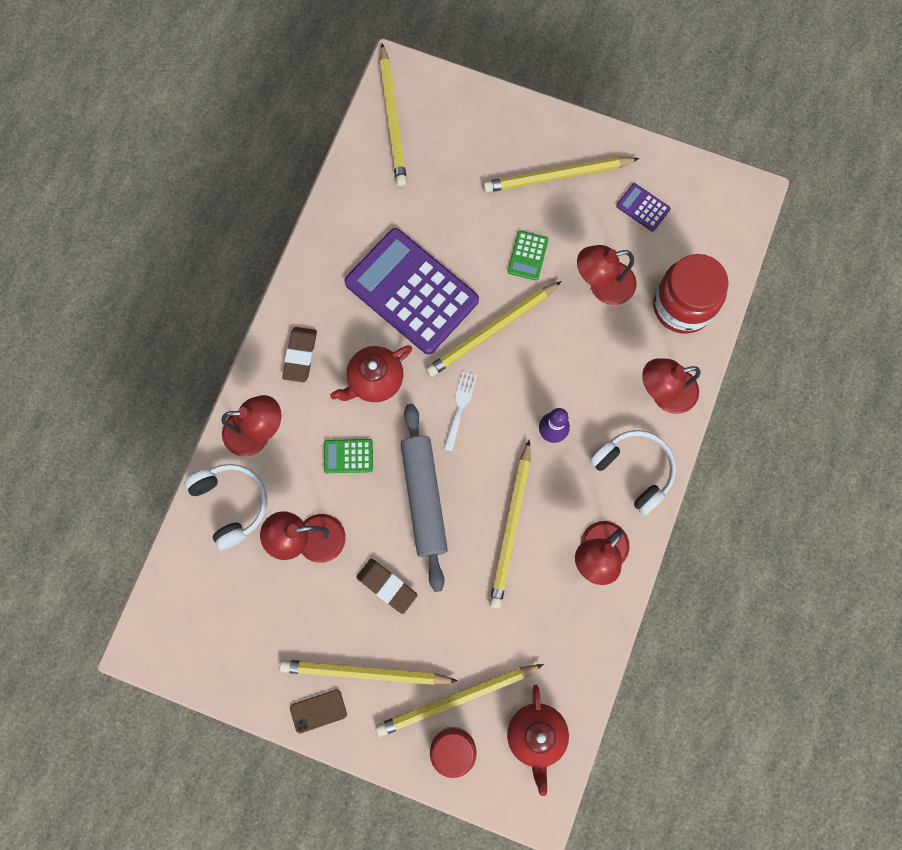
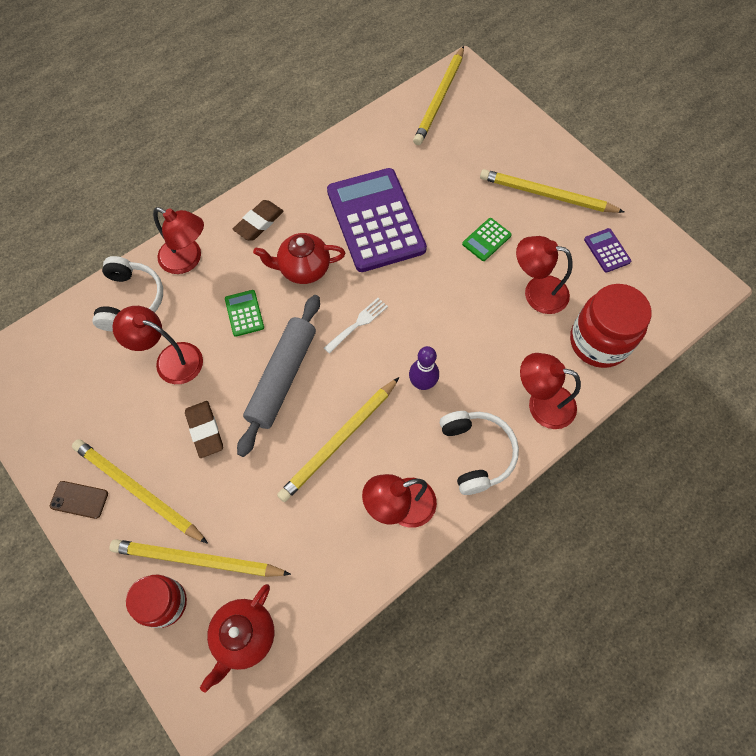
camera: 30 degrees right, 10 degrees down
(348, 456) = (244, 313): green calculator -> green calculator turned 45 degrees clockwise
(492, 331) = (421, 280): yellow pencil -> none

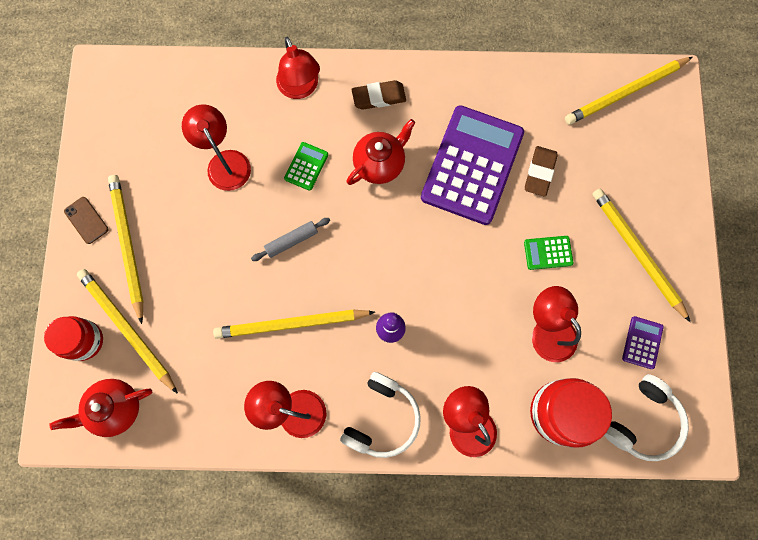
camera: 40 degrees right, 10 degrees up
(131, 300) = (234, 91): white headphones -> white headphones (643, 421)
(205, 430) = (206, 237): brown eraser -> brown eraser (540, 172)
(282, 377) = (291, 241): grey rolling pin -> grey rolling pin, size x0.50
(303, 269) = (380, 164): red teapot -> red teapot turned 105 degrees clockwise
(358, 323) = (383, 243): white fork -> none

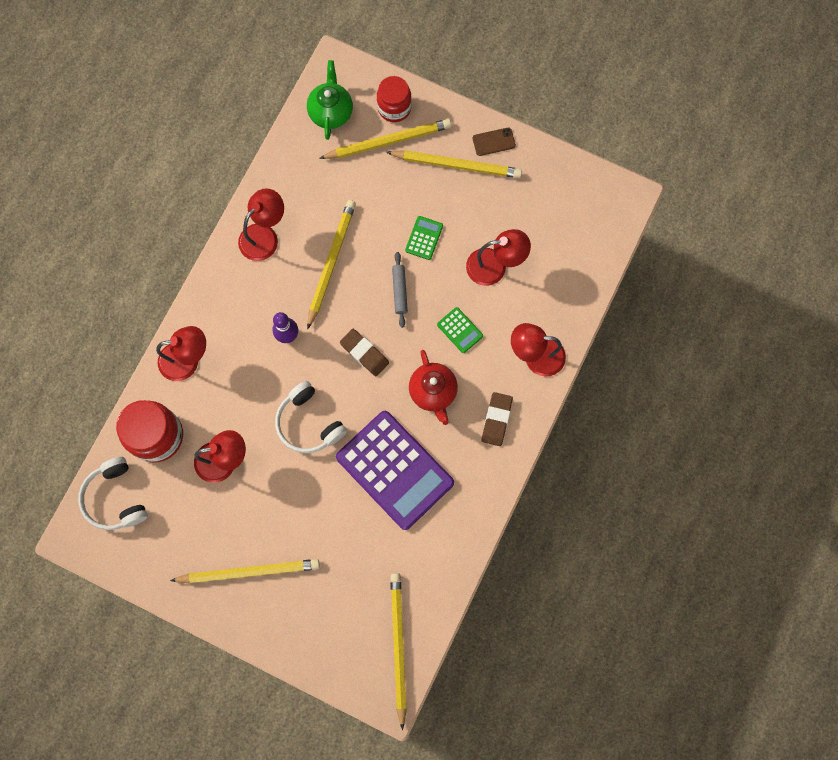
camera: 115 degrees right, 0 degrees up
(115, 408) = (331, 112): red teapot -> green teapot
(382, 418) = (223, 299): white headphones -> white headphones (308, 423)
(540, 172) = (360, 525): brown eraser -> brown eraser (364, 353)
(548, 253) = (287, 495): green calculator -> green calculator (424, 238)
(642, 342) = (175, 533): purple calculator -> none

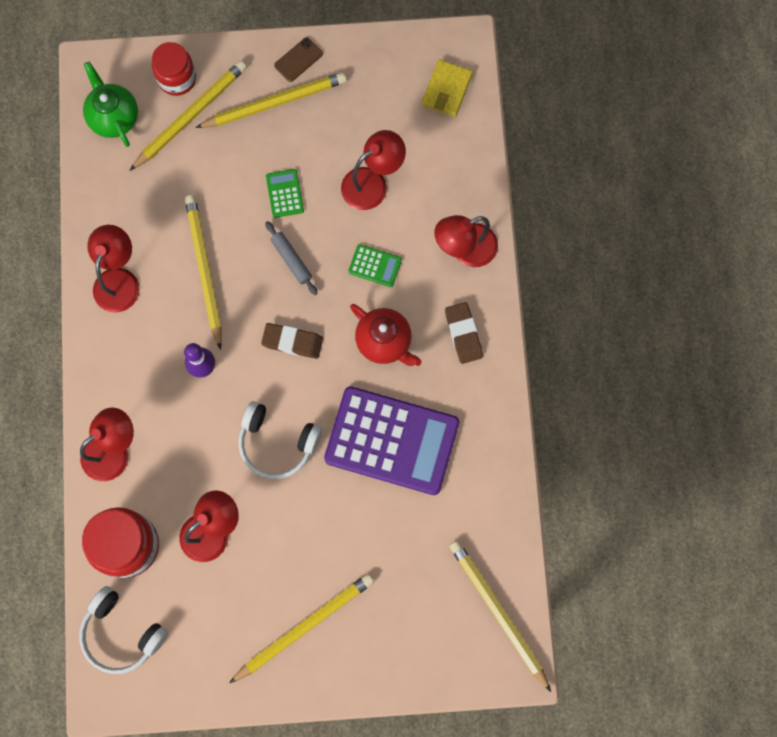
camera: 30 degrees left, 0 degrees up
(594, 226) = (447, 90): none -> yellow wallet

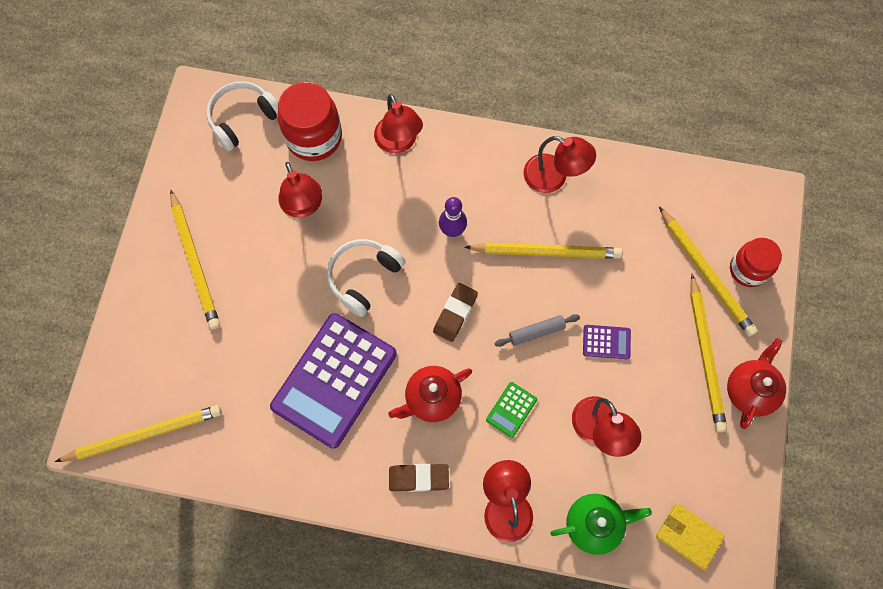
camera: 105 degrees right, 5 degrees down
(114, 117) = (717, 205): green teapot -> green teapot (594, 524)
(285, 193) = (606, 342): green calculator -> purple calculator
(298, 59) = (749, 390): brown phone -> red teapot

